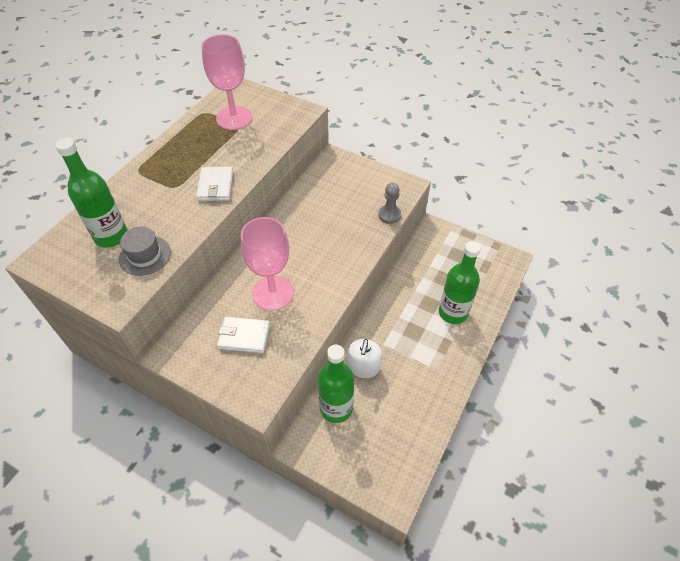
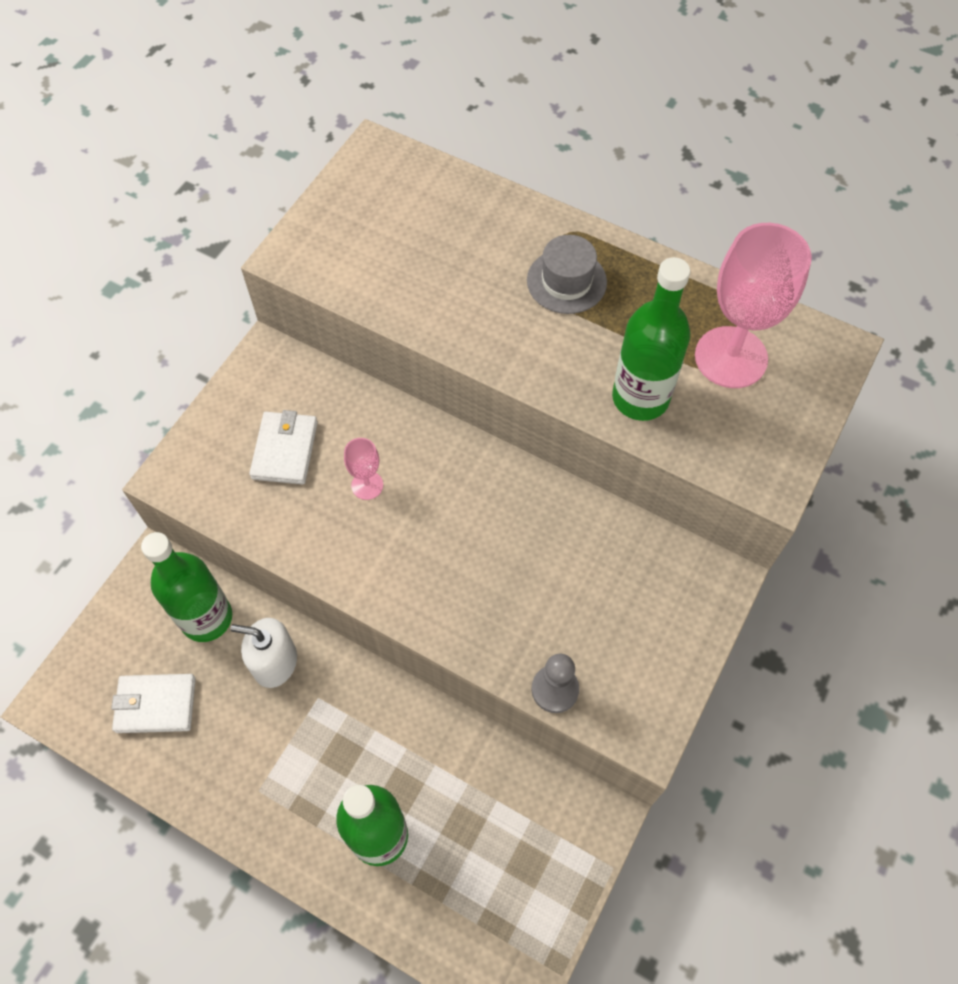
camera: 90 degrees right, 10 degrees up
(111, 236) = (419, 224): green bottle -> green bottle (640, 398)
(145, 255) = (377, 273): grey hat -> grey hat (566, 281)
(215, 186) = (534, 348): white wallet -> white wallet (156, 704)
(273, 293) = (367, 485): pink goblet -> pink goblet, size x0.46

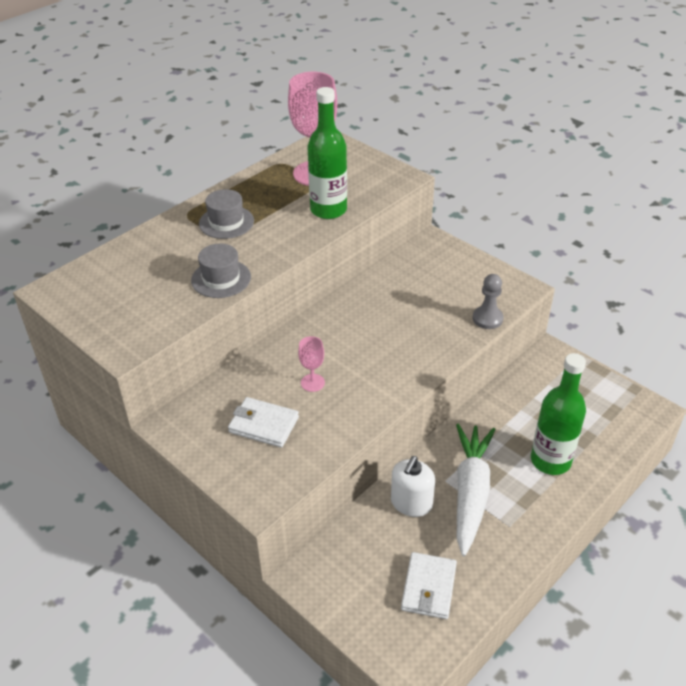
camera: 75 degrees left, 20 degrees down
(206, 618) = (362, 544): green bottle -> none
(303, 733) = (470, 493): none -> white carrot
(442, 312) = (221, 279): none -> grey hat

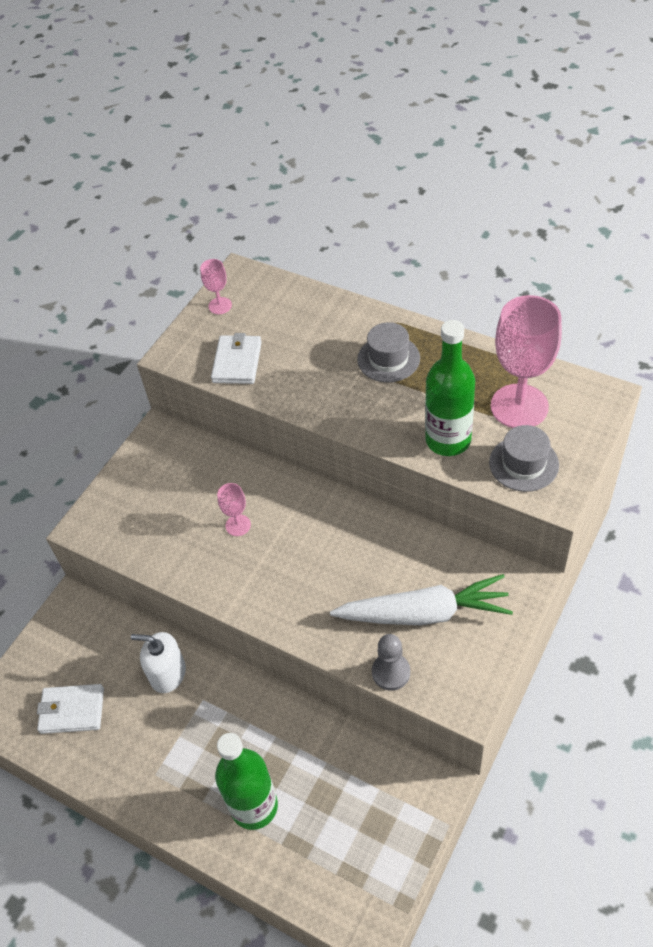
camera: 80 degrees right, 10 degrees up
(83, 308) = (220, 306): none -> pink goblet
(221, 279) = (291, 386): grey hat -> grey hat (523, 463)
(264, 425) = (173, 502): white wallet -> white wallet (237, 362)
(470, 493) = (191, 728): white carrot -> white carrot (423, 613)

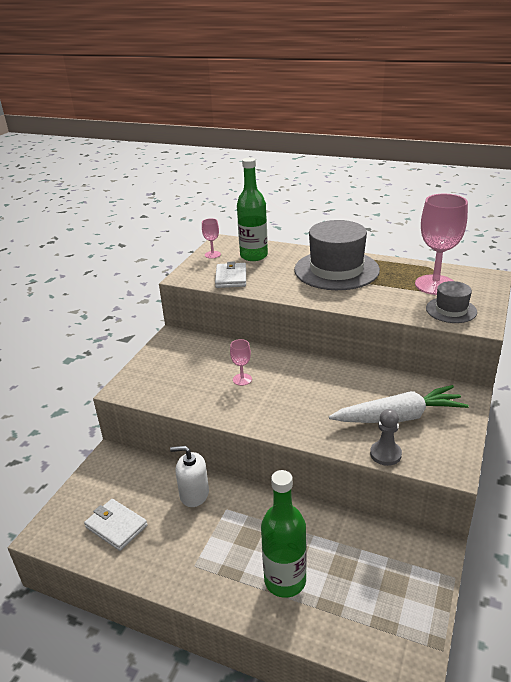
camera: 10 degrees left, 20 degrees down
(72, 710) = (116, 526): white wallet -> white wallet turned 45 degrees clockwise
(388, 359) = (336, 270): grey hat -> grey hat, size x1.95
(448, 440) = (393, 303): green bottle -> green bottle (254, 256)

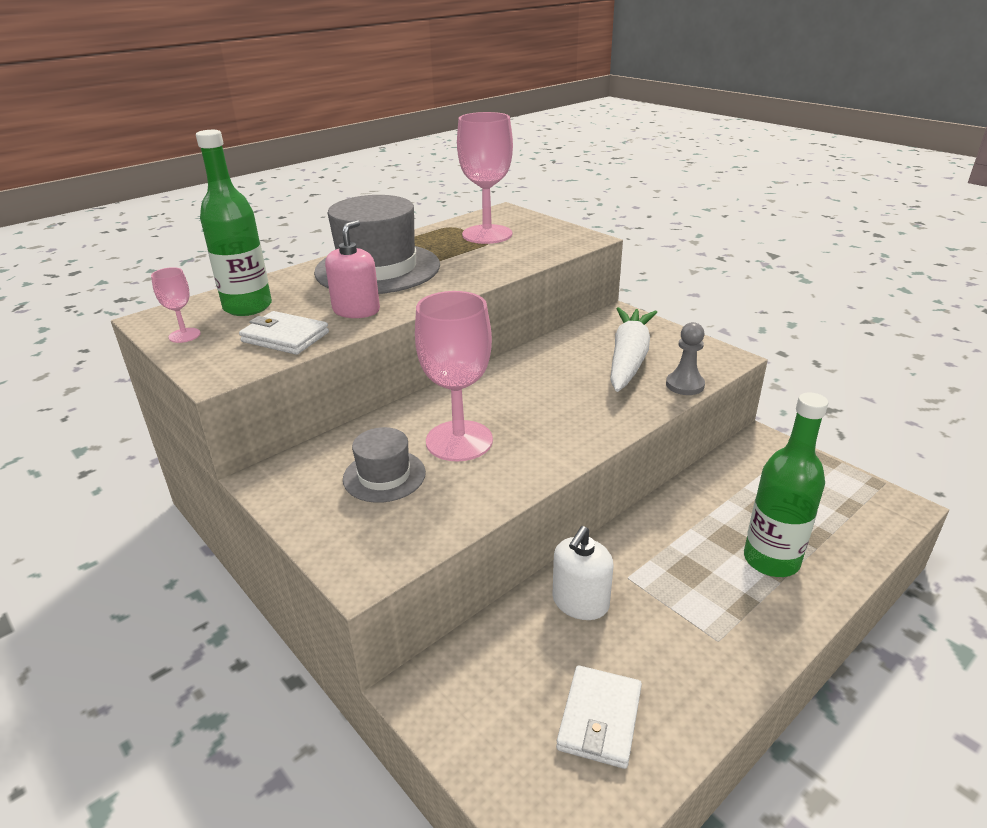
camera: 65 degrees left, 0 degrees up
(116, 526) = (599, 719): white wallet -> white wallet turned 45 degrees counterclockwise
(242, 379) = (459, 441): pink goblet -> pink goblet, size x2.18
(277, 284) = (356, 310): none -> pink soap dispenser
(451, 310) = (546, 242): grey hat -> grey hat (384, 476)

